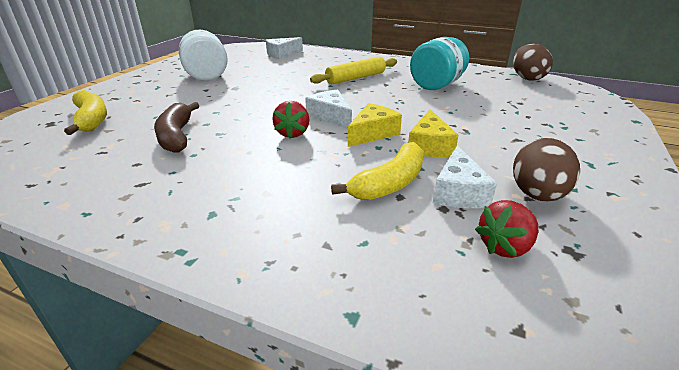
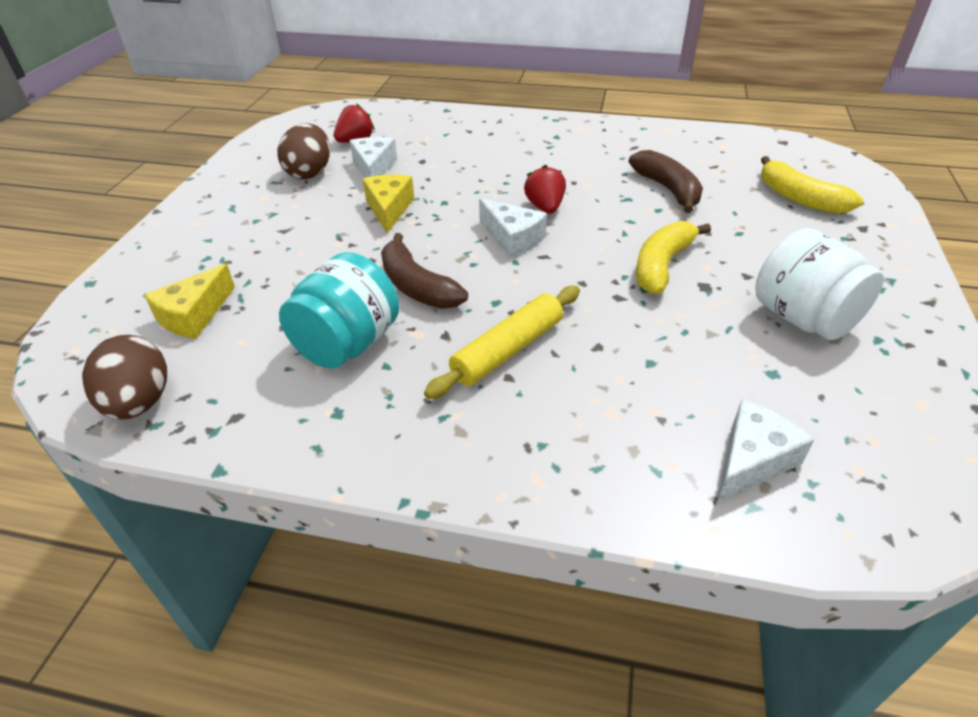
camera: 170 degrees right, 10 degrees up
(372, 133) = (453, 218): yellow cheese -> yellow cheese (194, 315)
(389, 183) = (431, 168): yellow banana -> yellow banana (662, 265)
(401, 100) = (417, 286): none -> brown banana

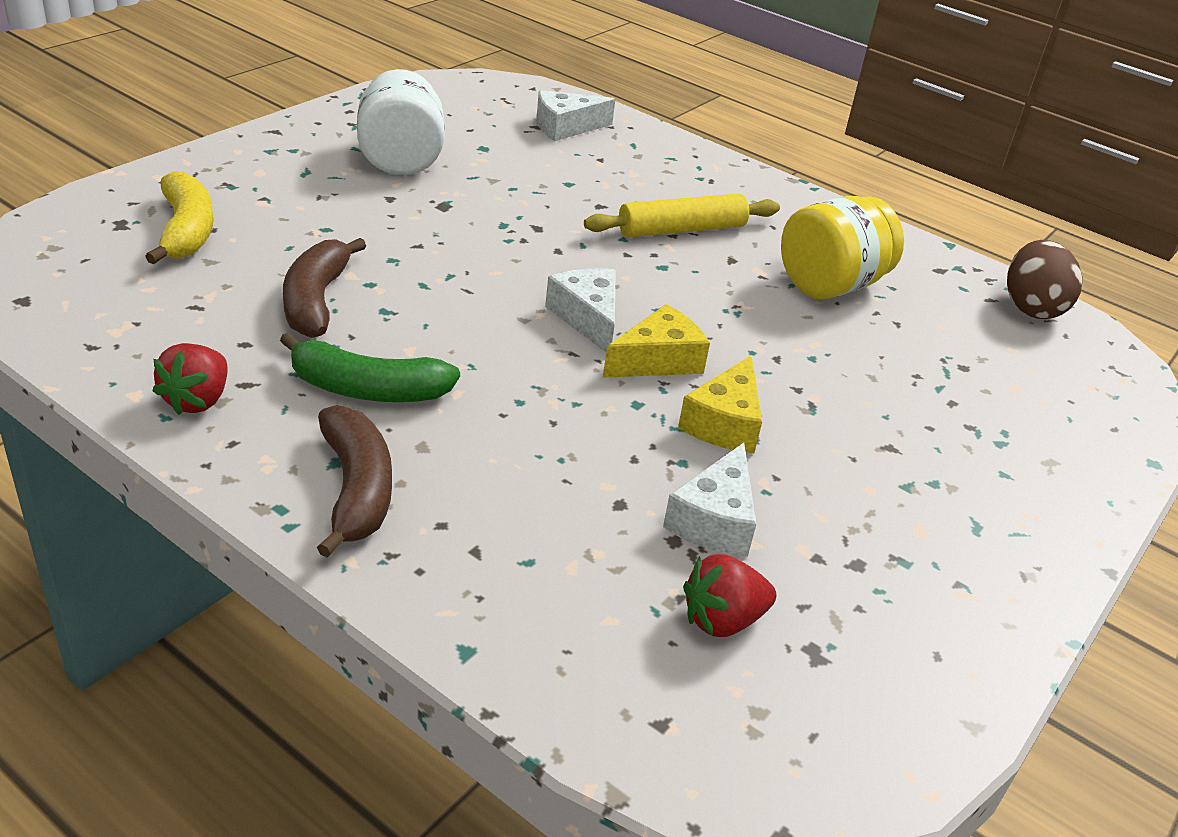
camera: 160 degrees left, 5 degrees down
(194, 315) = (999, 369): yellow cheese -> yellow cheese (658, 360)
(309, 173) = (836, 557): brown egg -> none
(347, 344) = (830, 285): turquoise jar -> yellow jar
(417, 286) = (737, 309): brown banana -> brown banana (356, 490)
(545, 207) = (506, 340): red strawberry -> red strawberry (197, 400)
(581, 162) = (367, 389): none -> green banana
(662, 265) = (457, 233): yellow banana -> none

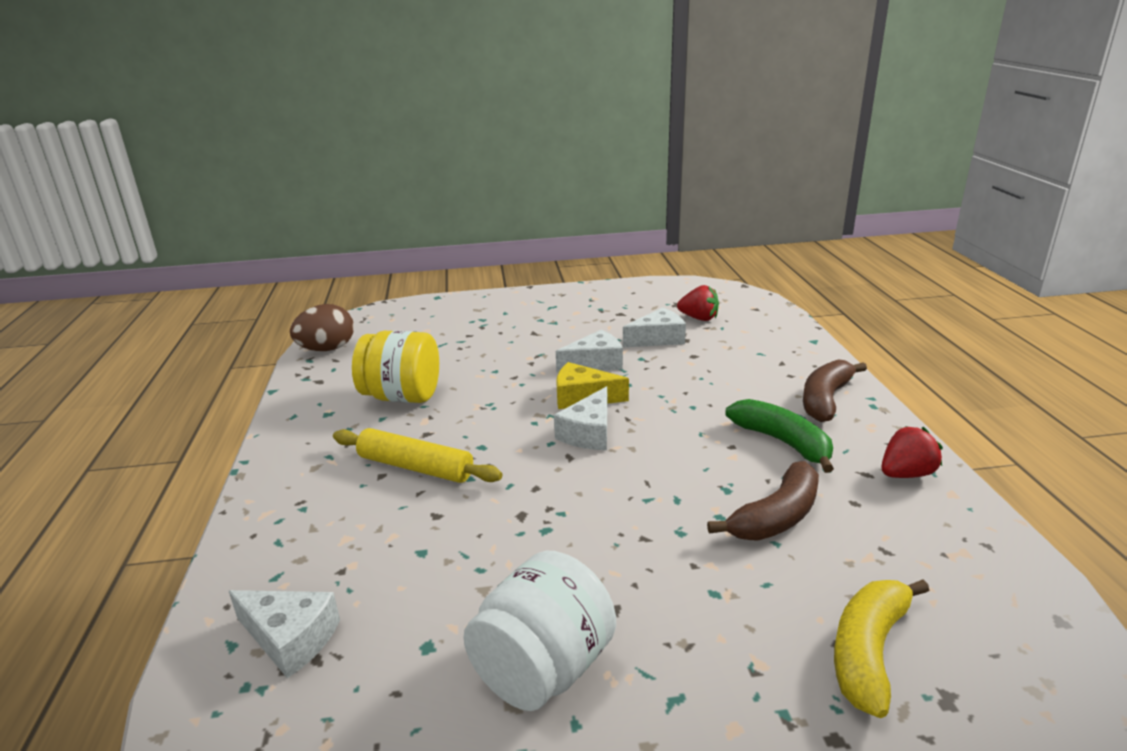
camera: 130 degrees left, 10 degrees down
(724, 423) = (595, 363): yellow cheese -> white cheese

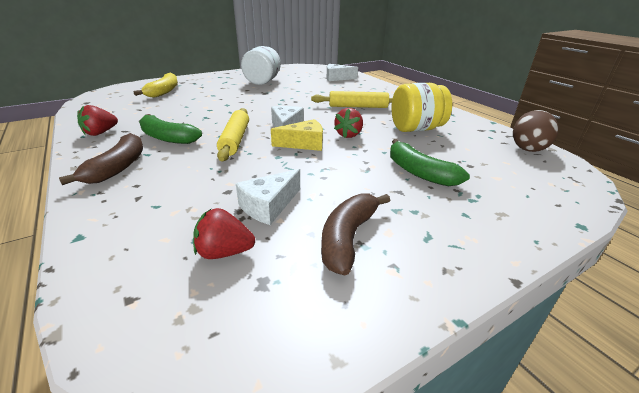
camera: 155 degrees right, 5 degrees up
(491, 344) = (419, 172): none -> green banana
(508, 402) = (348, 135): none -> red strawberry
(595, 363) = (314, 169): white cheese -> none
(676, 420) = (235, 140): none -> yellow rolling pin
(776, 517) = (183, 112): brown banana -> brown banana (348, 238)

